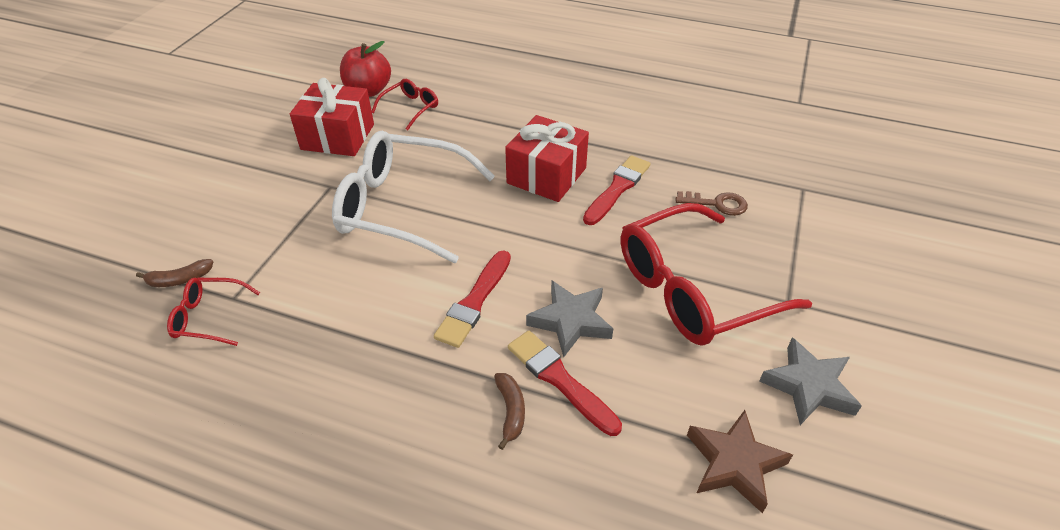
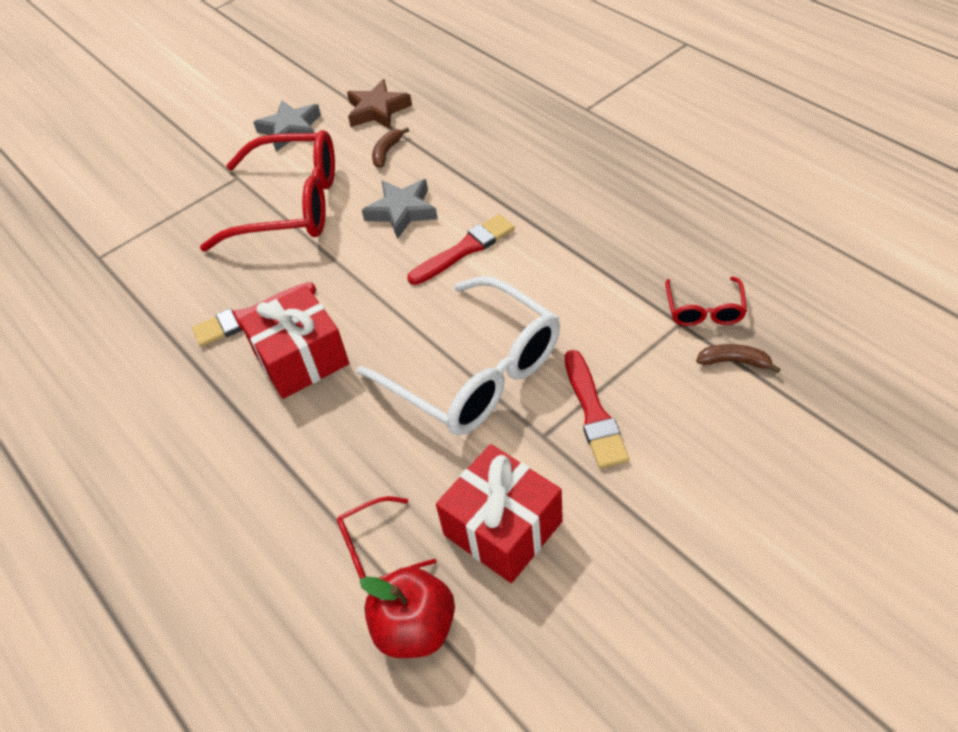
camera: 145 degrees left, 5 degrees up
(209, 317) = (704, 310): red glasses -> red glasses turned 60 degrees clockwise
(511, 411) = (488, 170): brown banana -> brown banana (387, 152)
(560, 380) = (441, 177): red brush -> red brush (593, 413)
(717, 204) = (186, 268): brown key -> none

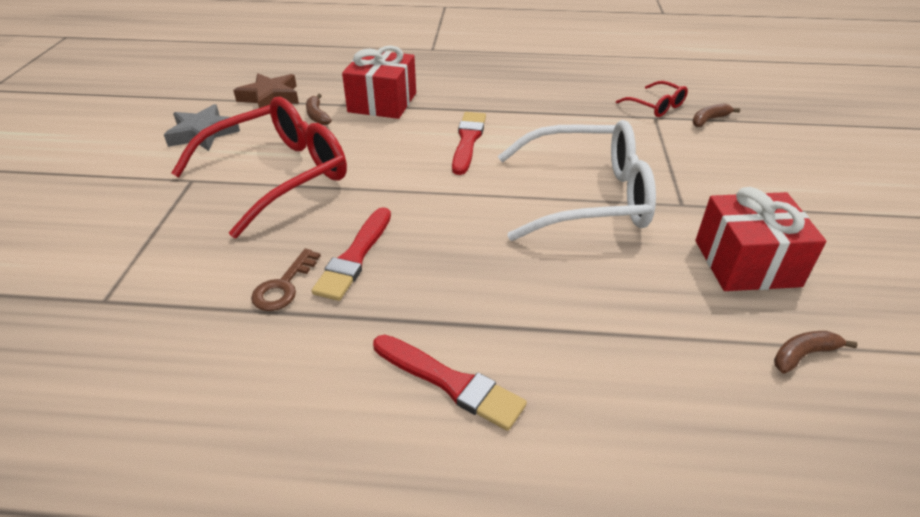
camera: 50 degrees left, 10 degrees down
(188, 312) = (284, 286): none -> brown key
(301, 359) = (447, 258): red gift -> red gift (382, 102)
(377, 550) = (702, 331): red glasses -> none
(402, 211) = (385, 141): grey star -> none
(415, 628) = (803, 355): red apple -> brown banana
(593, 413) = (687, 178): red brush -> red brush (450, 383)

